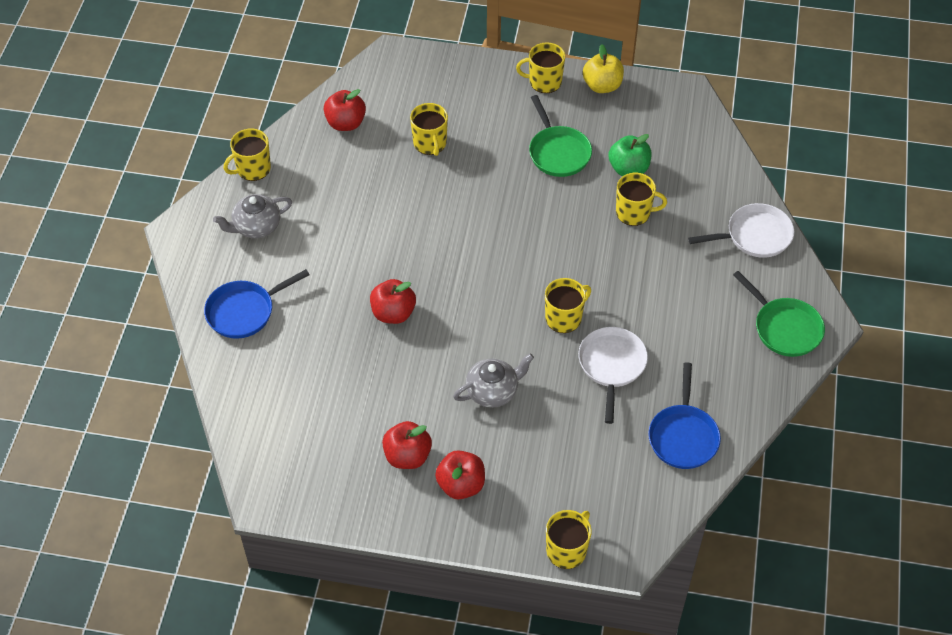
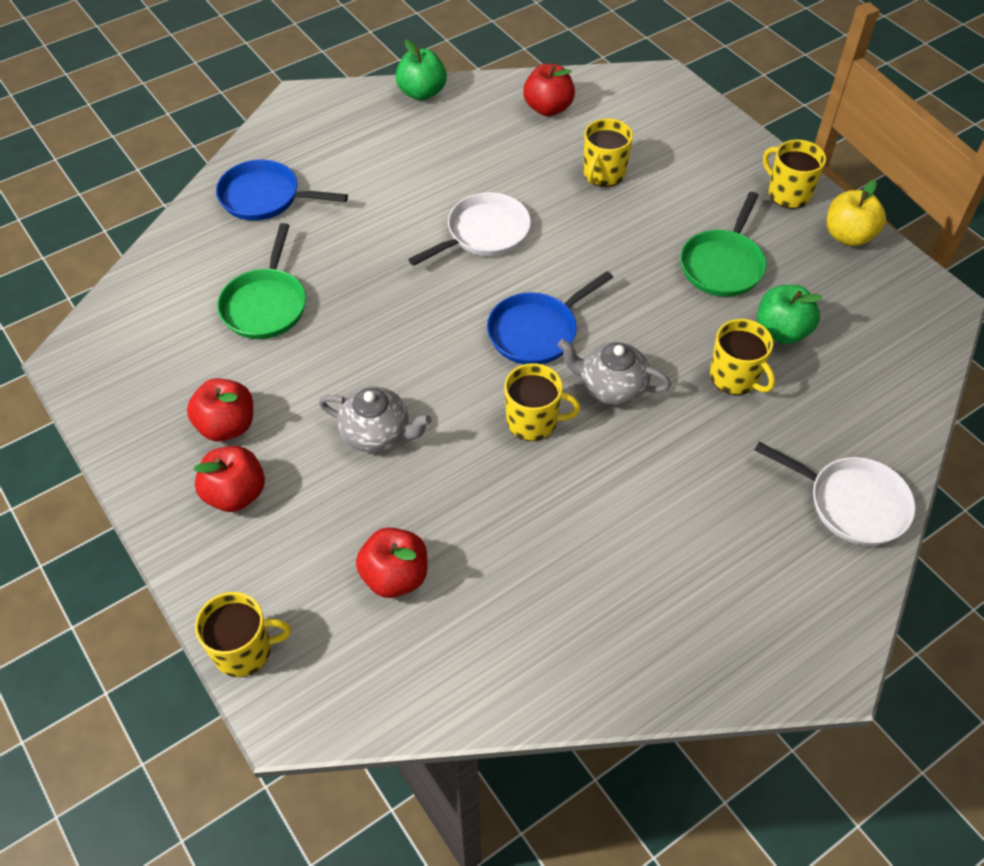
camera: 45 degrees right, 0 degrees up
(252, 169) = (422, 93): yellow mug -> green apple
(256, 227) = (364, 138): grey teapot -> grey teapot (611, 387)
(393, 313) = (381, 292): red apple -> red apple (395, 576)
(611, 366) = (522, 507): white pan -> white pan (483, 233)
(683, 436) = (508, 645): blue pan -> blue pan (537, 331)
(784, 328) = (769, 630): green pan -> green pan (265, 304)

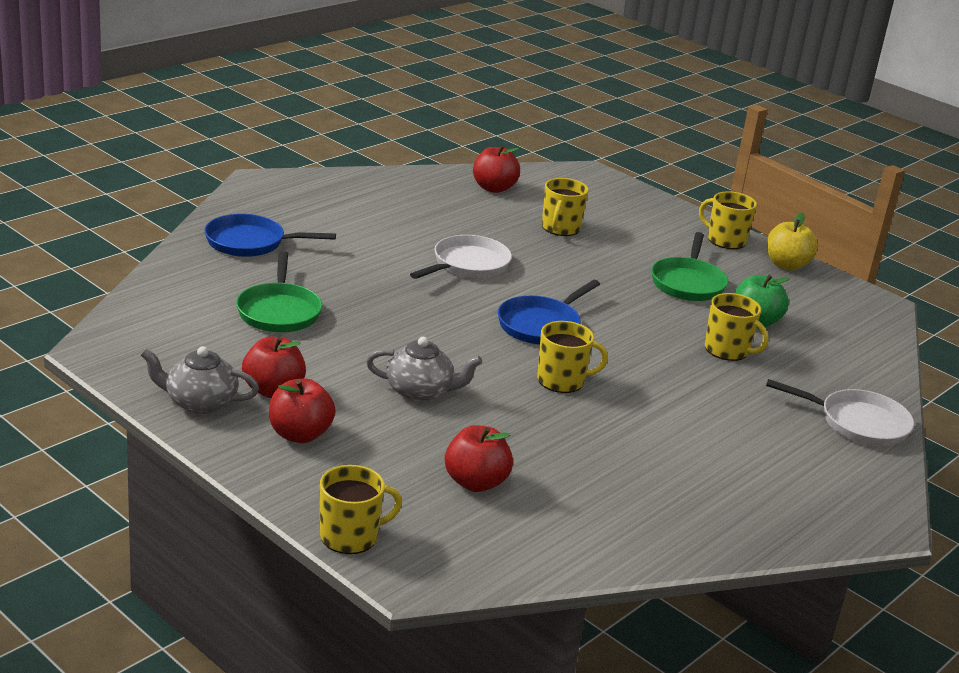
camera: 15 degrees left, 25 degrees down
(422, 93) = (373, 177): green apple -> none
(611, 387) = (622, 358): grey teapot -> grey teapot (200, 403)

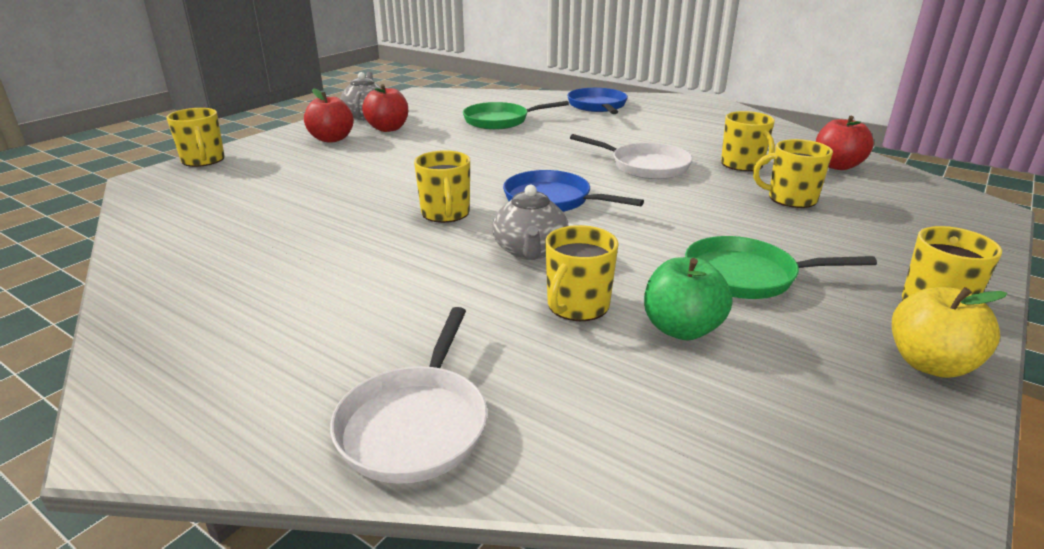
camera: 85 degrees right, 0 degrees up
(420, 391) = (402, 165): grey teapot -> grey teapot (530, 251)
(475, 482) = (266, 190): red apple -> none
(478, 223) = (743, 165): none -> yellow mug

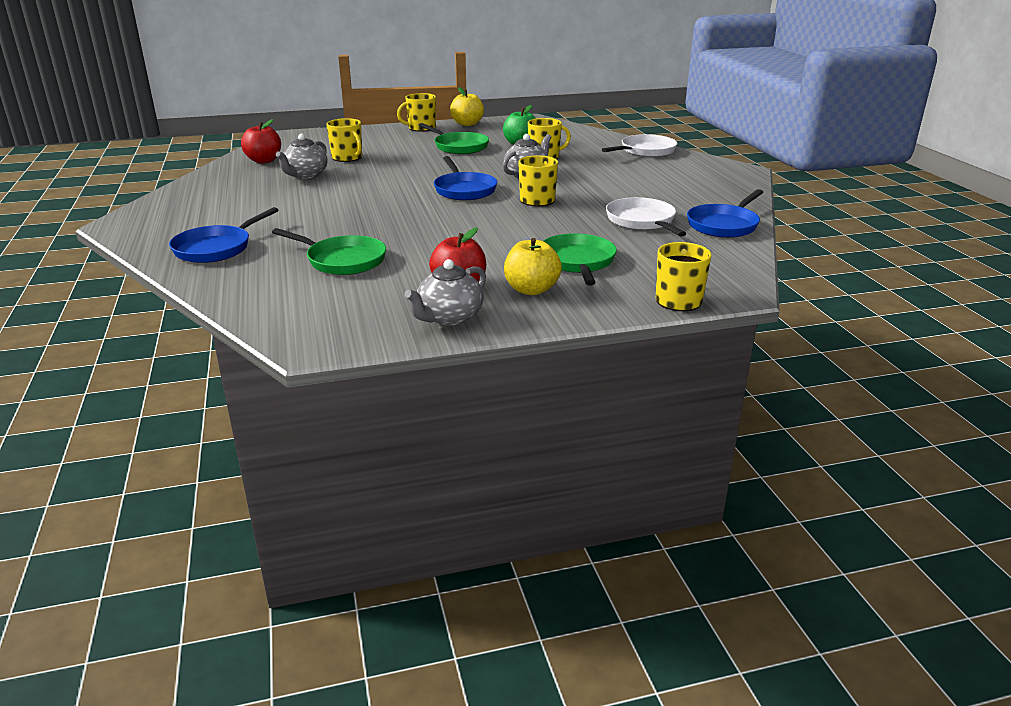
camera: 140 degrees left, 0 degrees up
(167, 251) = (724, 225): none -> blue pan
(316, 164) = (577, 262): none -> green pan
(332, 139) = (531, 290): red apple -> yellow apple
(645, 166) = (359, 191): white pan -> white pan (642, 221)
(743, 165) = (305, 175): yellow mug -> grey teapot

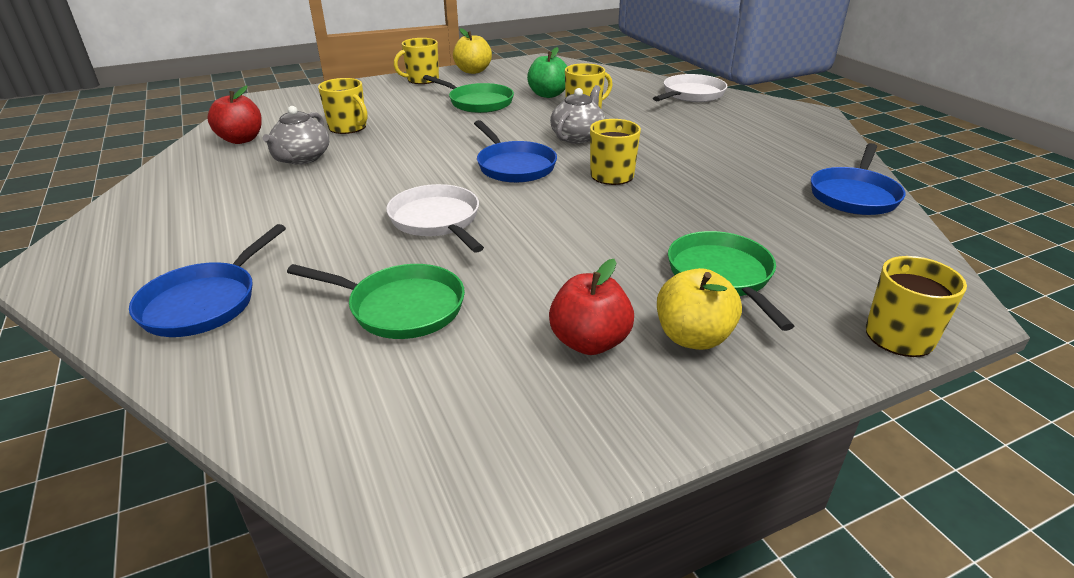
camera: 10 degrees left, 5 degrees up
(449, 317) = (606, 413): grey teapot -> none
(642, 221) = (757, 198): white pan -> white pan (437, 221)

